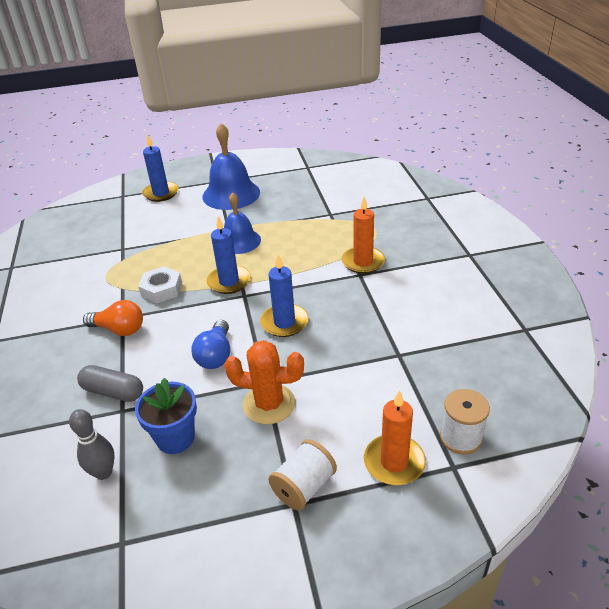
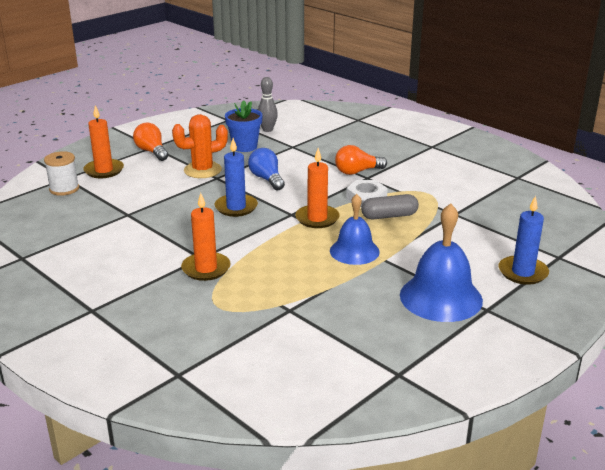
camera: 145 degrees right, 10 degrees down
(113, 392) = (310, 150): grey capsule -> grey capsule (389, 216)
(229, 281) = (317, 218): blue candle -> orange candle
(304, 486) = (152, 152): white spool -> orange light bulb

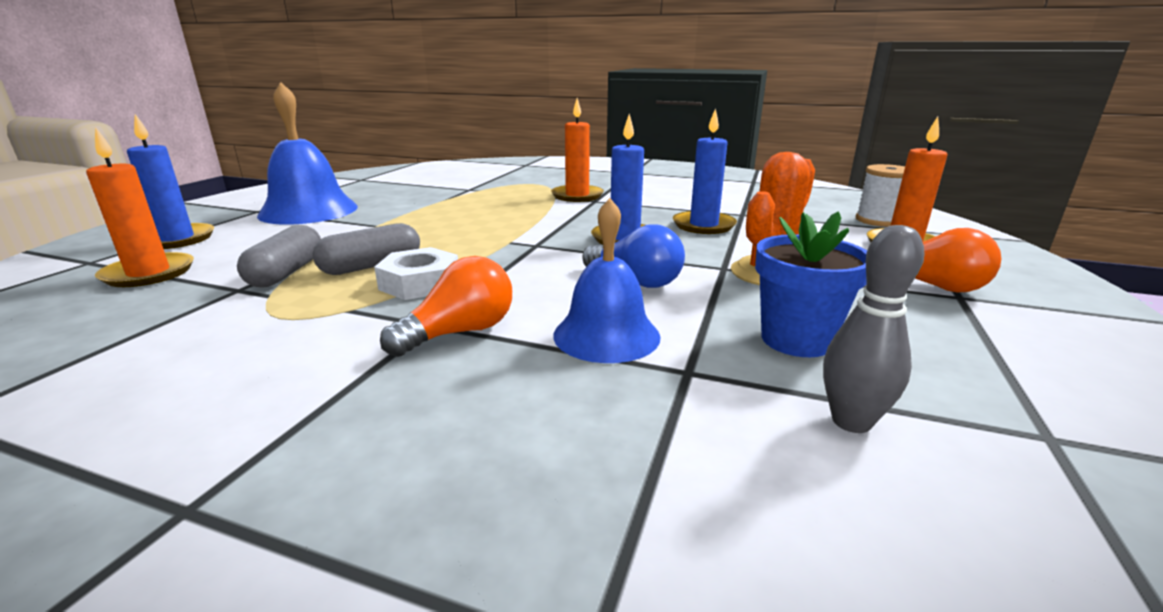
camera: 155 degrees right, 5 degrees down
(173, 208) = (703, 225): none -> blue candle
(317, 218) = (491, 245): orange candle -> orange candle (149, 273)
(354, 251) = (419, 226): blue bell -> blue bell (606, 335)
(434, 220) = (287, 272): none -> grey capsule

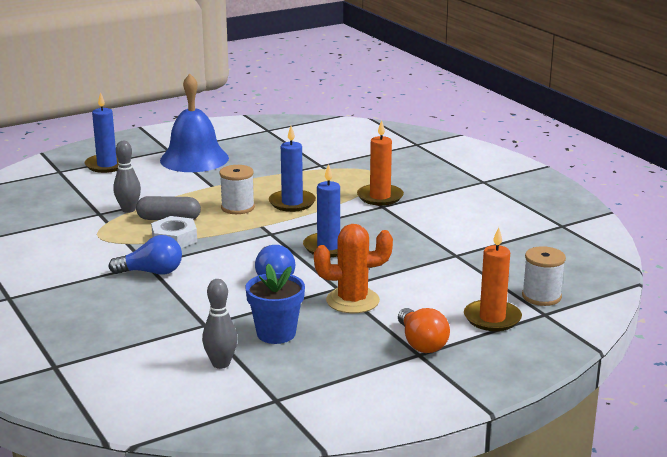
camera: 40 degrees right, 0 degrees up
(149, 273) = (75, 189): orange candle -> none
(287, 272) = (128, 210): grey capsule -> grey bowling pin
(447, 234) = (237, 207): none -> white spool
(460, 332) = (152, 272): orange light bulb -> blue light bulb
(606, 335) = (204, 297): blue bell -> none
(703, 225) = (402, 255): blue candle -> blue candle (292, 203)

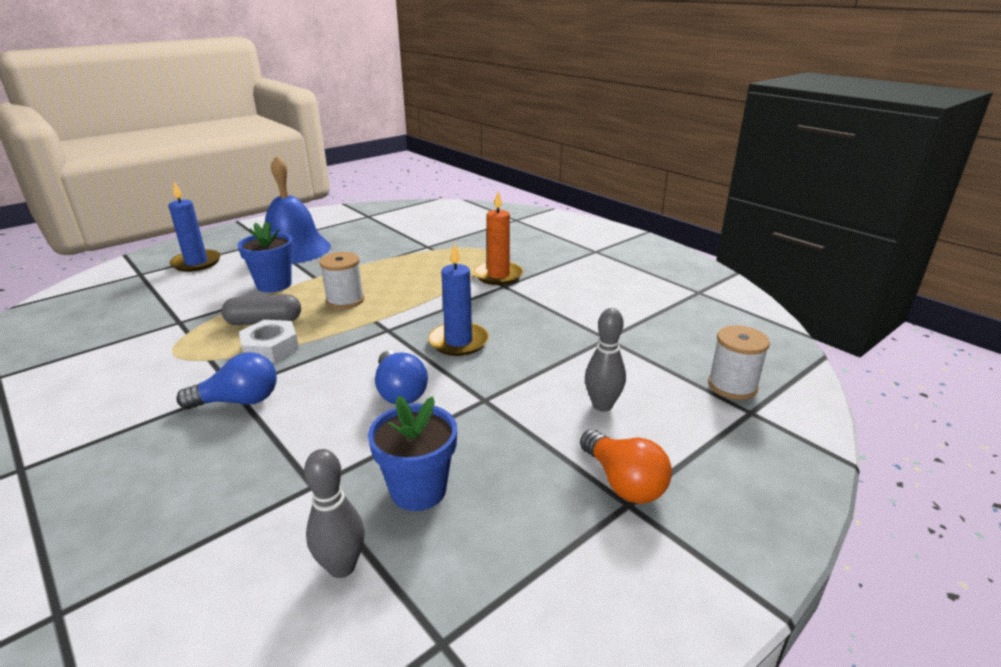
camera: 10 degrees left, 5 degrees up
(128, 210) = (216, 314): grey bowling pin -> grey bowling pin (602, 405)
(176, 189) = (274, 285): none -> blue flower pot
(292, 203) = (405, 290): blue candle -> none
(352, 301) = (509, 418): orange cactus -> none
(492, 318) = (693, 427): orange candle -> none

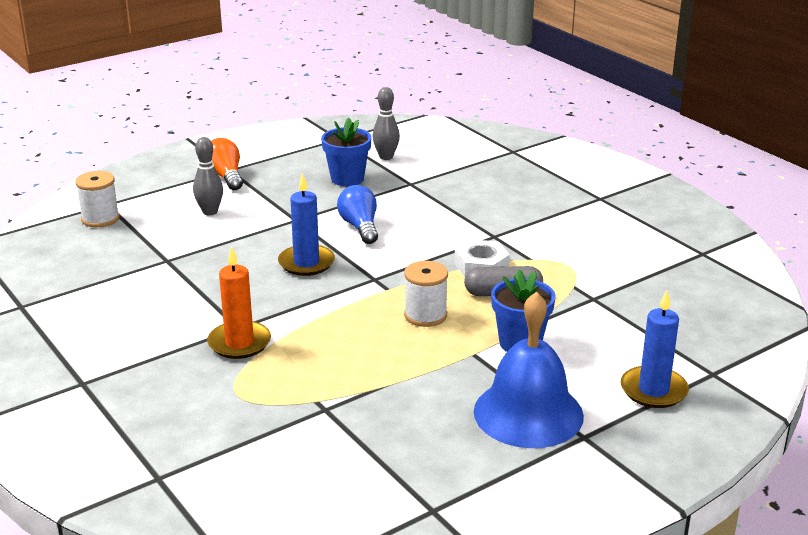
camera: 175 degrees left, 0 degrees up
(239, 401) = (483, 227): blue light bulb -> none

